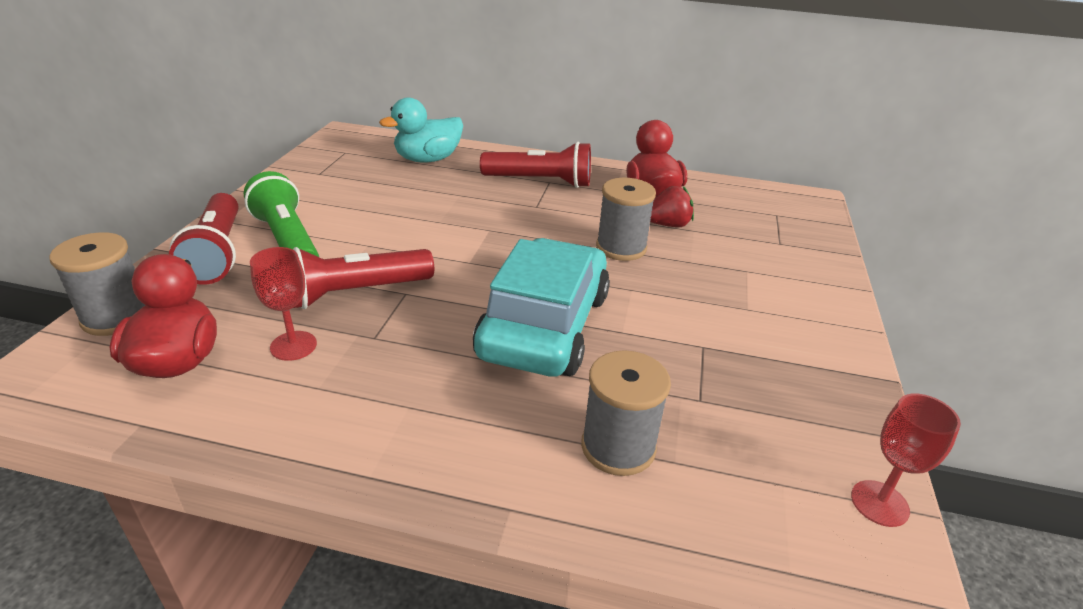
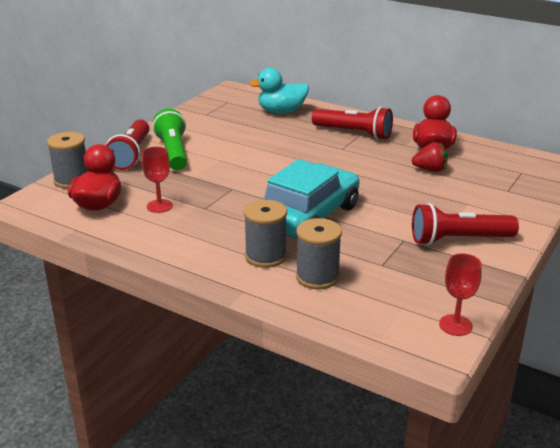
camera: 20 degrees right, 5 degrees down
(353, 293) = (202, 185): red flashlight -> red flashlight (458, 240)
(621, 247) = (386, 180): grey spool -> grey spool (266, 256)

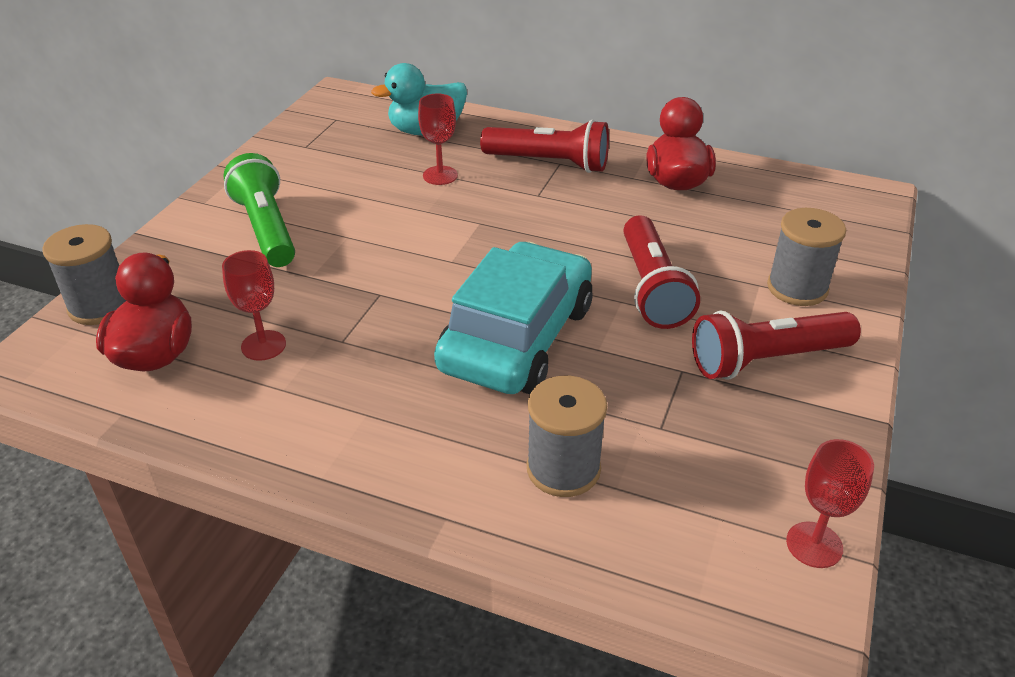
camera: 10 degrees left, 10 degrees up
(131, 155) = (195, 240): red flashlight -> red flashlight (652, 288)
(266, 256) = (466, 434): grey spool -> grey spool (797, 288)
(284, 134) = (440, 175): none -> red goblet
(430, 170) = (684, 224): red strawberry -> none

